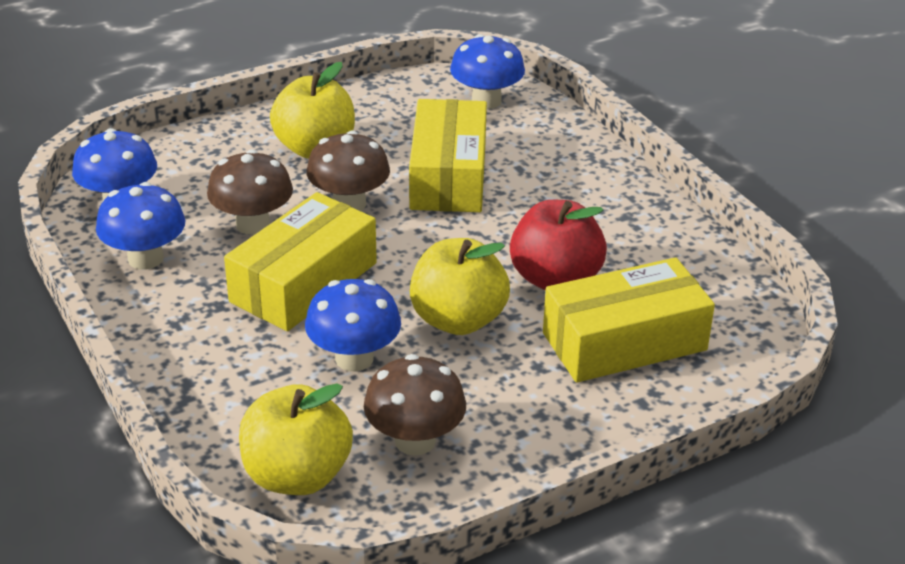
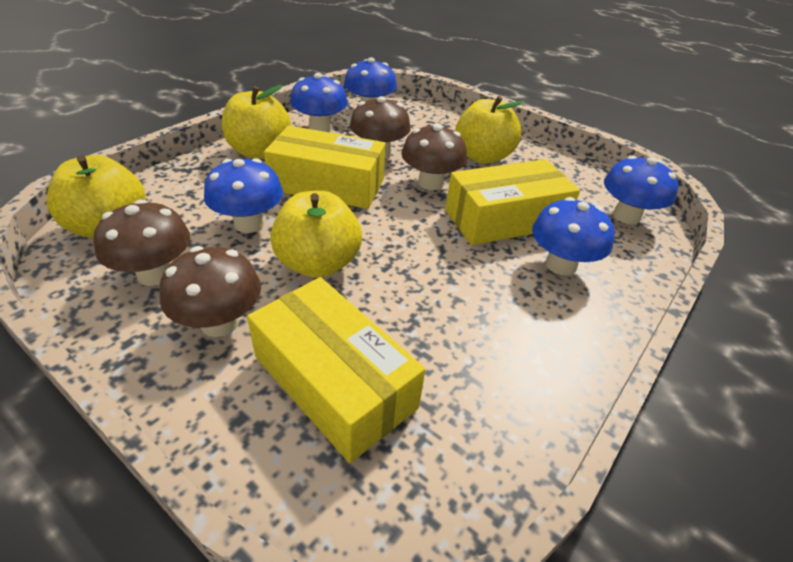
camera: 65 degrees right, 5 degrees up
(178, 325) = (259, 151): none -> yellow apple
(518, 400) = (220, 323): none -> brown mushroom
(538, 169) = (560, 265): none -> blue mushroom
(555, 279) = (407, 310): red apple -> none

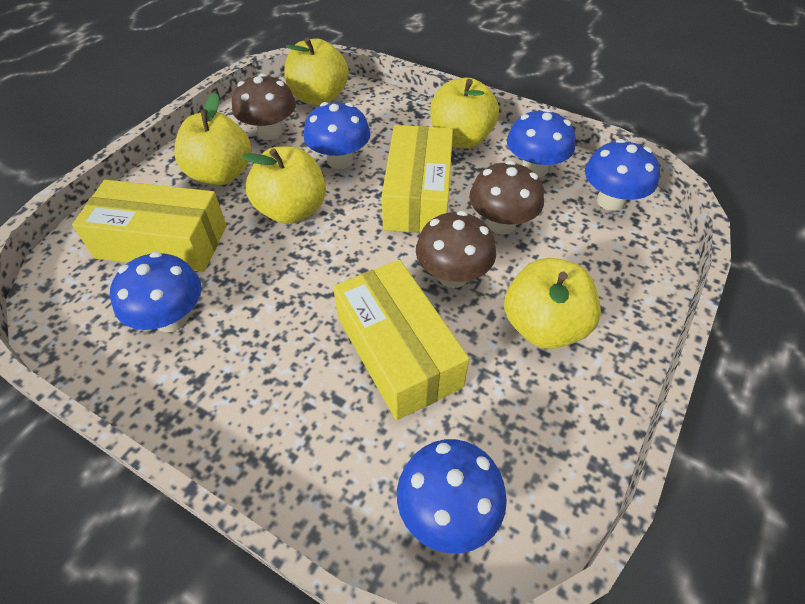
camera: 85 degrees right, 10 degrees up
(220, 323) = (221, 174): brown mushroom -> yellow apple
(334, 382) = (162, 242): yellow box -> yellow box turned 60 degrees clockwise
(560, 265) = (317, 406): blue mushroom -> blue mushroom (171, 318)

